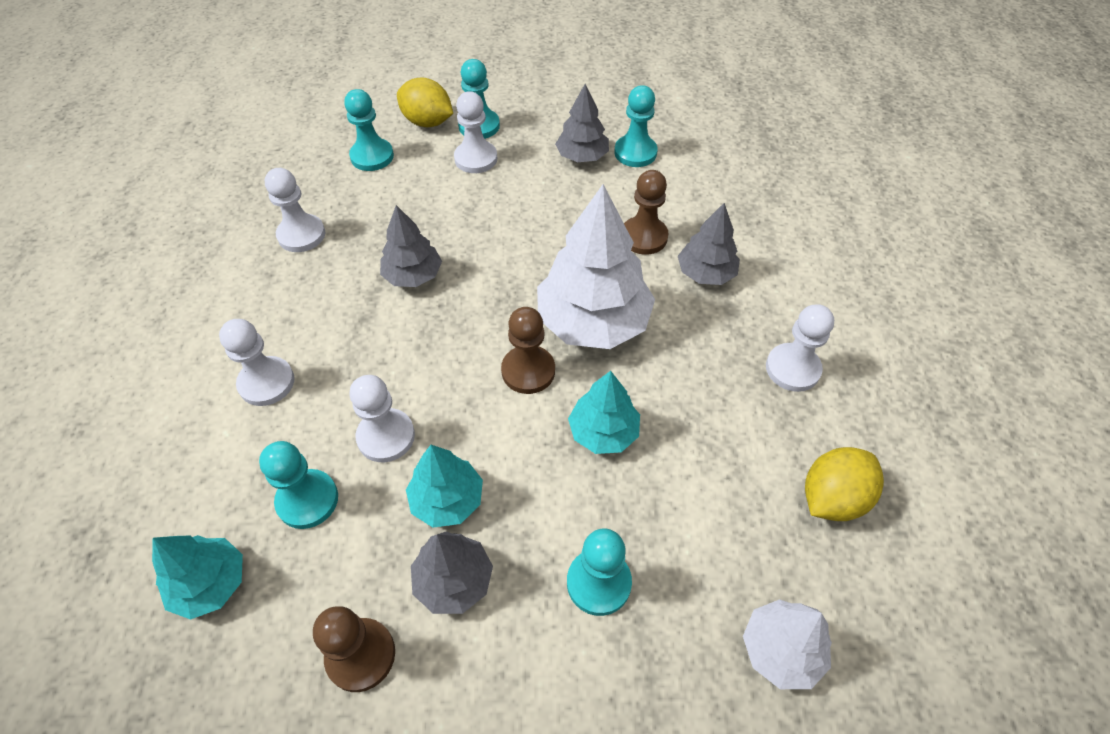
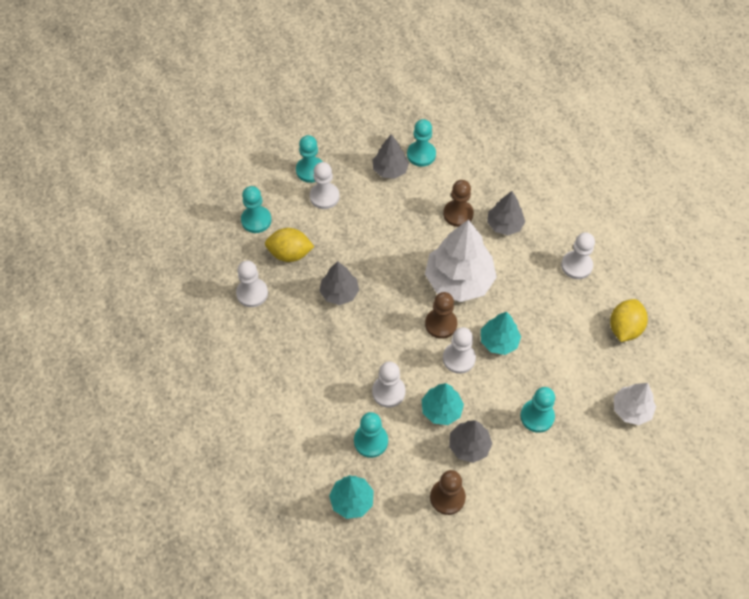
camera: 25 degrees left, 5 degrees up
(266, 382) = (301, 391): white pawn -> white pawn (459, 358)
(427, 122) = (274, 180): yellow lemon -> yellow lemon (290, 254)

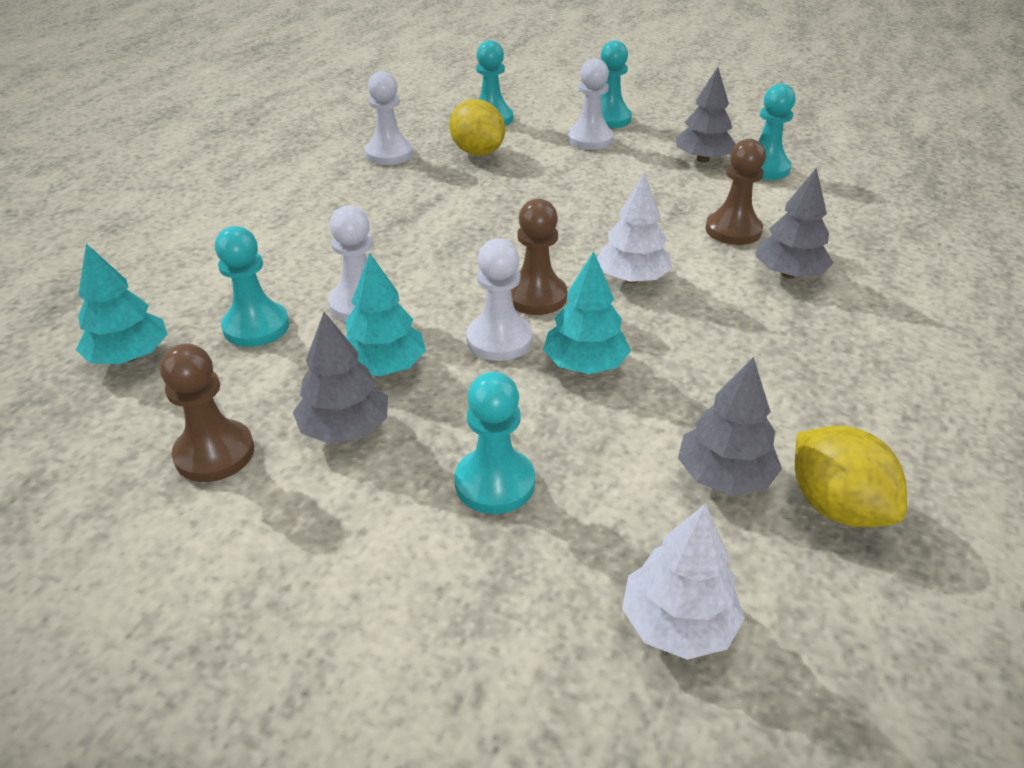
camera: 50 degrees right, 20 degrees down
(339, 293) = (470, 202): grey tree -> grey tree (724, 476)
(459, 280) = (632, 278): white tree -> white tree, size x0.56
(576, 266) = (851, 377): white pawn -> none
(624, 328) = (836, 506): yellow lemon -> yellow lemon turned 75 degrees clockwise

